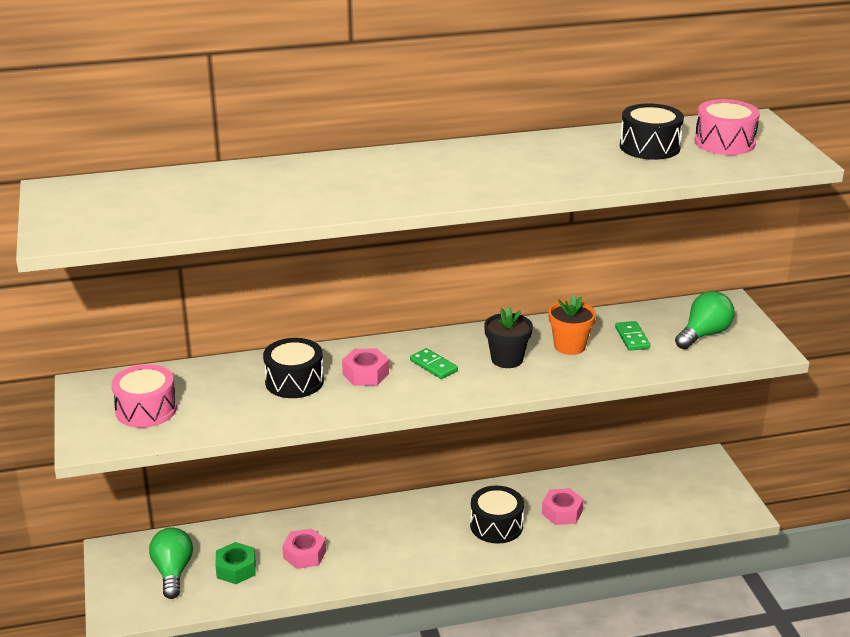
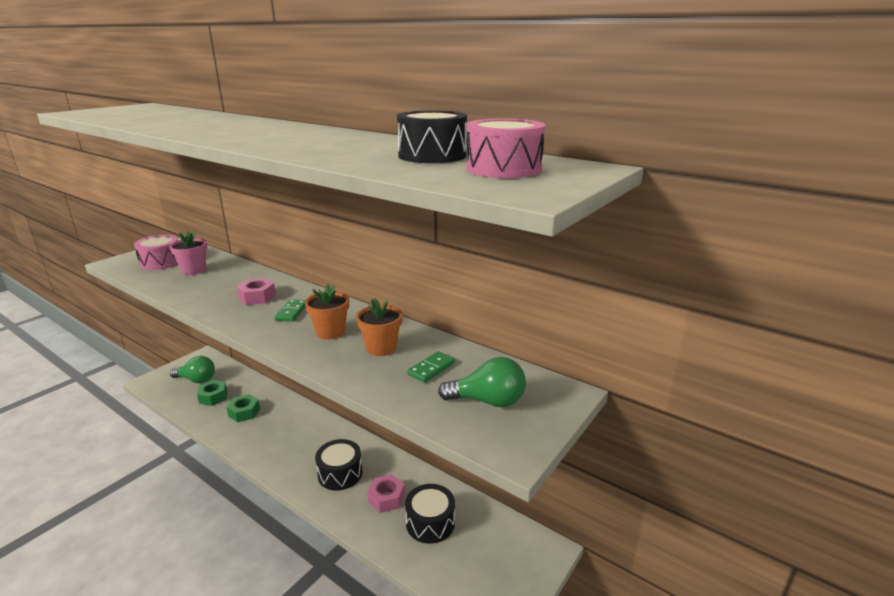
camera: 50 degrees right, 5 degrees down
(173, 572) = (196, 380): green light bulb -> green light bulb turned 60 degrees clockwise
(217, 393) = (194, 270): none -> pink flower pot
(294, 381) = (227, 282): black drum -> black drum (430, 523)
(304, 554) = (244, 412): pink nut -> green nut
(507, 359) = (330, 332): black flower pot -> orange flower pot

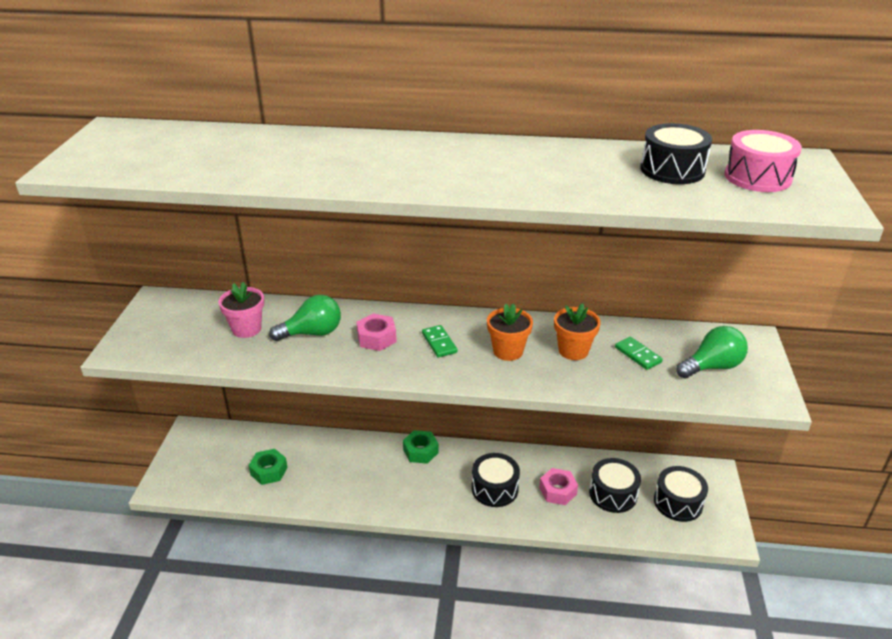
camera: 30 degrees left, 10 degrees up
(161, 262) = (183, 331): pink drum -> none
(196, 380) = (222, 461): green light bulb -> green light bulb (312, 333)
(244, 412) = (327, 472): green nut -> green nut (420, 451)
(431, 369) = (638, 355): green domino -> green domino turned 45 degrees counterclockwise
(483, 559) = (678, 502): none -> black drum

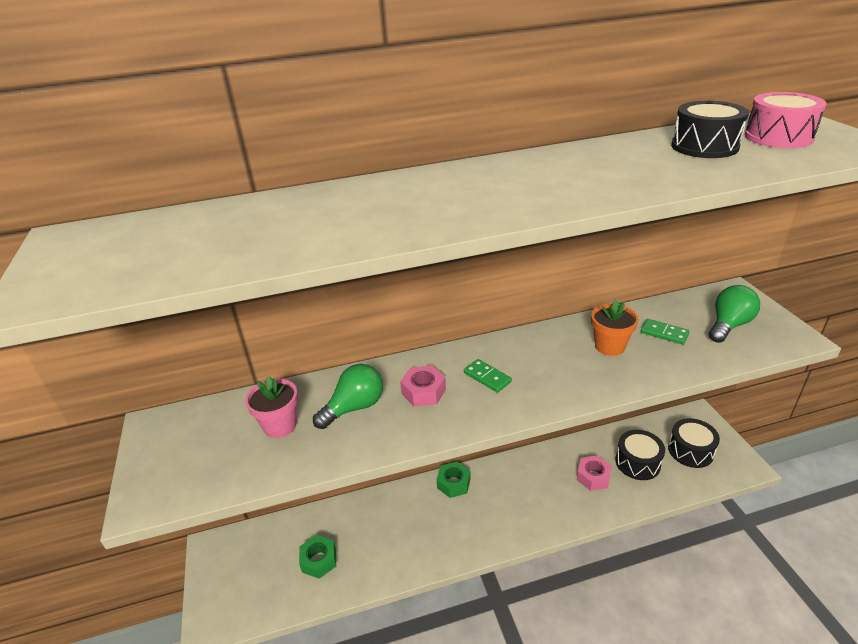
camera: 20 degrees left, 0 degrees up
(494, 488) = (540, 495): black drum -> none
(508, 351) = (555, 365): orange flower pot -> none

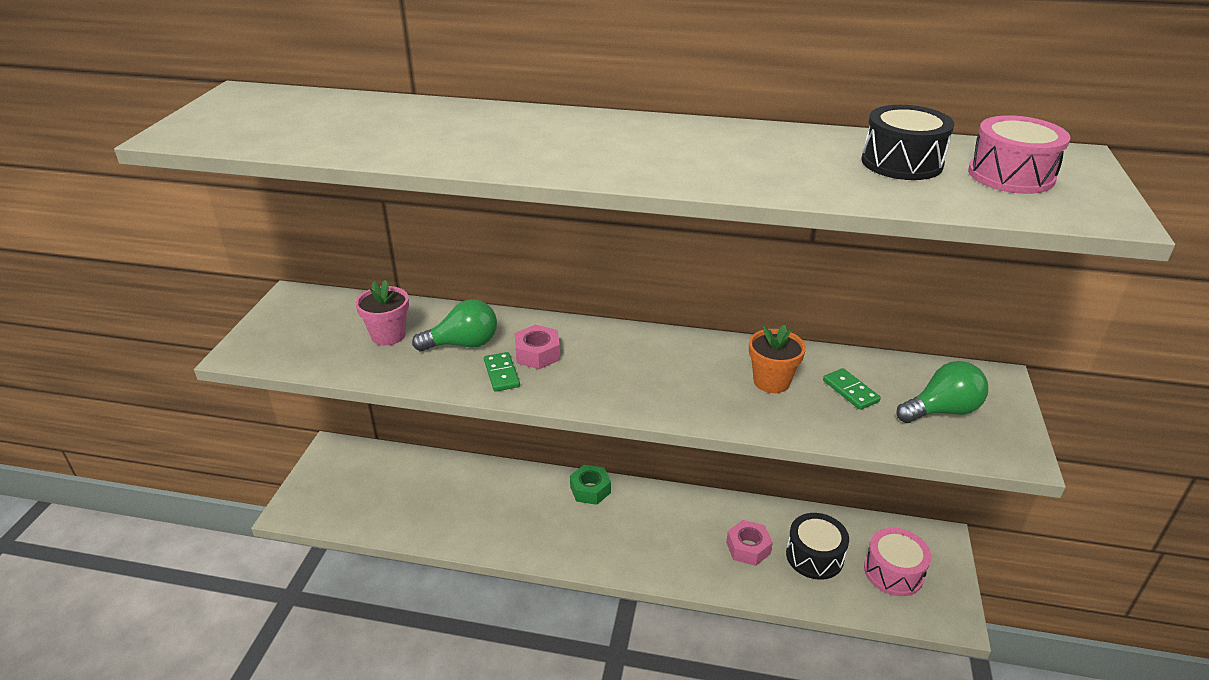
camera: 25 degrees right, 0 degrees up
(319, 560) = (413, 501): green nut -> none
(487, 377) = (611, 363): green domino -> green domino (502, 374)
(690, 451) = (893, 572): black drum -> pink drum

